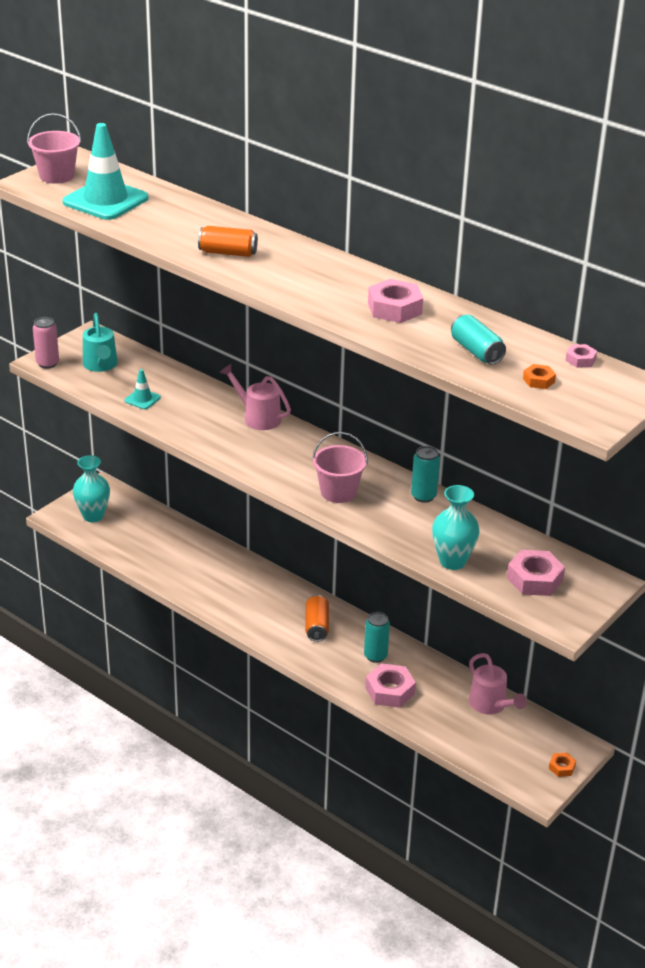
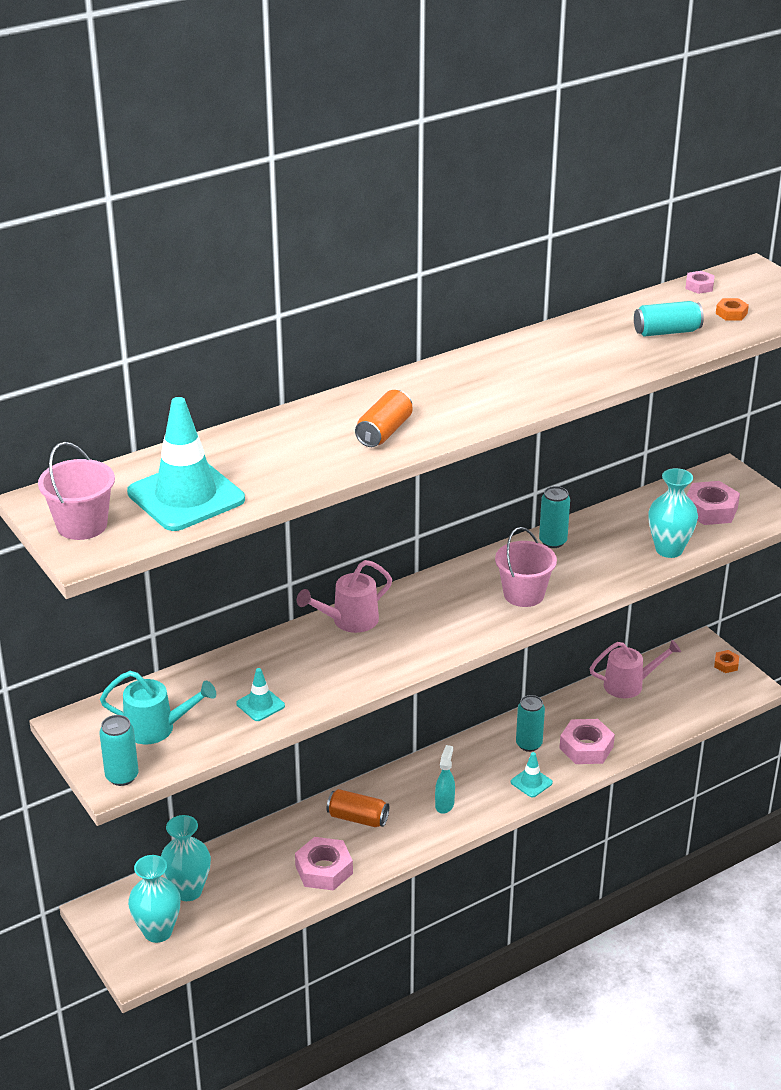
camera: 70 degrees left, 0 degrees up
(47, 363) = (122, 776): pink can -> turquoise can
(135, 519) = (188, 891): none -> turquoise vase
(279, 622) = (444, 804): none -> turquoise spray bottle
(316, 626) = (463, 776): orange can -> orange can (358, 818)
(328, 665) = (531, 782): none -> turquoise traffic cone
(394, 308) = (562, 356): pink nut -> pink nut (324, 869)

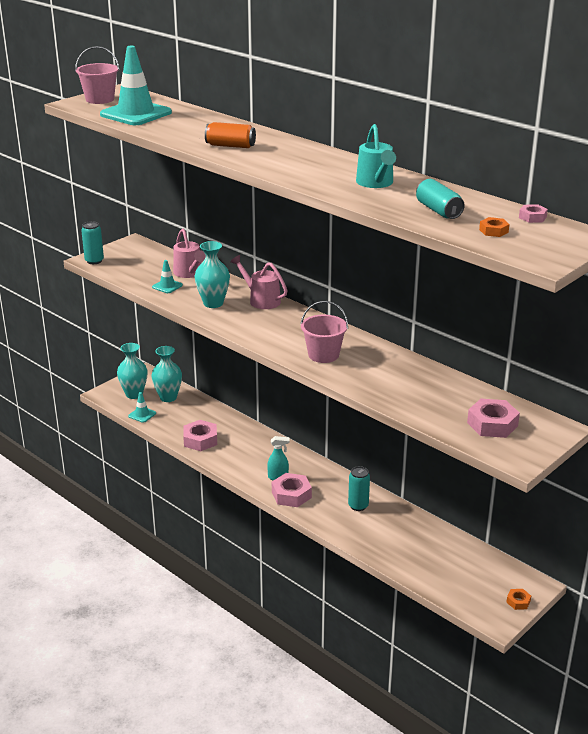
camera: 75 degrees right, 5 degrees down
(157, 728) = (137, 263): turquoise watering can -> turquoise watering can (376, 183)
(358, 818) = (251, 445): orange can -> none
(531, 782) = (317, 512): turquoise traffic cone -> turquoise traffic cone (142, 415)
(553, 541) = (397, 359): turquoise can -> none
(586, 747) = (368, 534): pink nut -> pink nut (291, 495)
(629, 685) = (456, 548): pink watering can -> pink watering can (189, 273)
(669, 549) = (419, 409): turquoise vase -> turquoise vase (213, 303)

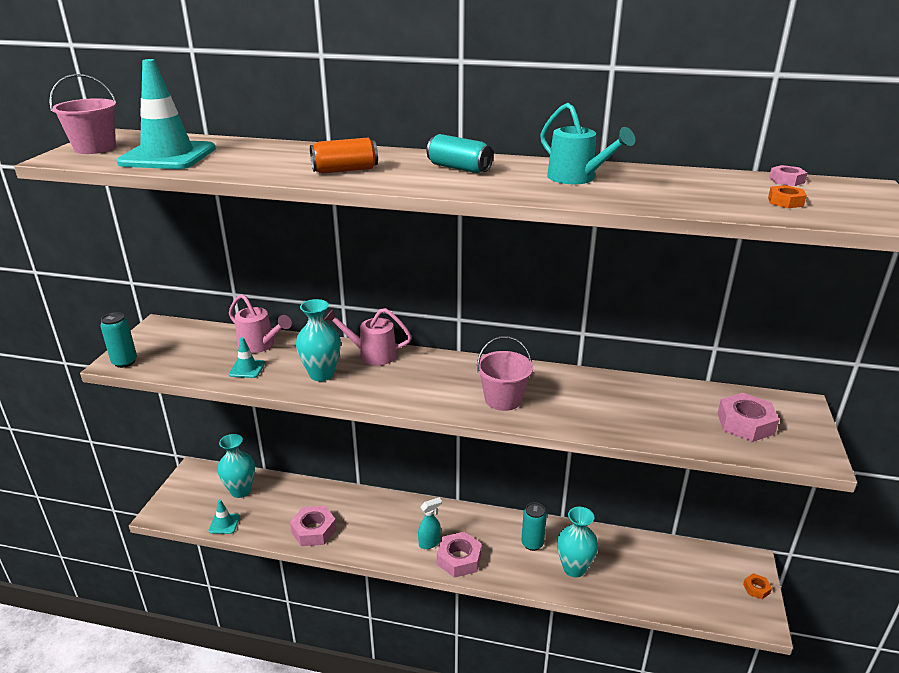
camera: 30 degrees left, 0 degrees up
(134, 394) = (197, 501): turquoise vase -> turquoise vase (574, 568)
(438, 211) = (693, 193): turquoise can -> turquoise can (459, 168)

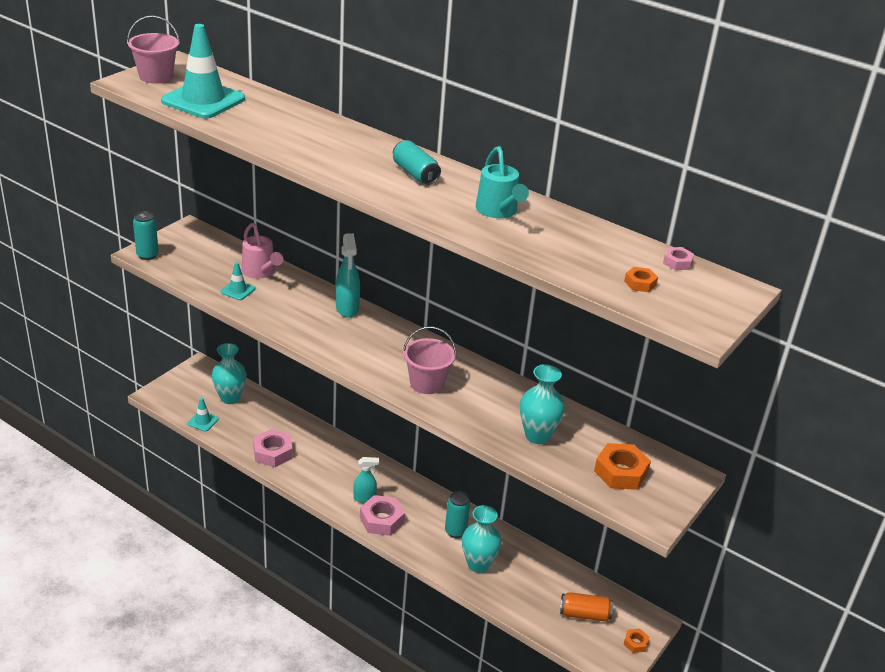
camera: 20 degrees right, 5 degrees up
(321, 374) = (293, 314): turquoise vase -> turquoise vase (537, 436)
(345, 170) = (323, 152): orange can -> orange can (584, 614)
(372, 354) = (347, 309): pink watering can -> turquoise spray bottle
(745, 423) = (620, 472): pink nut -> orange nut

